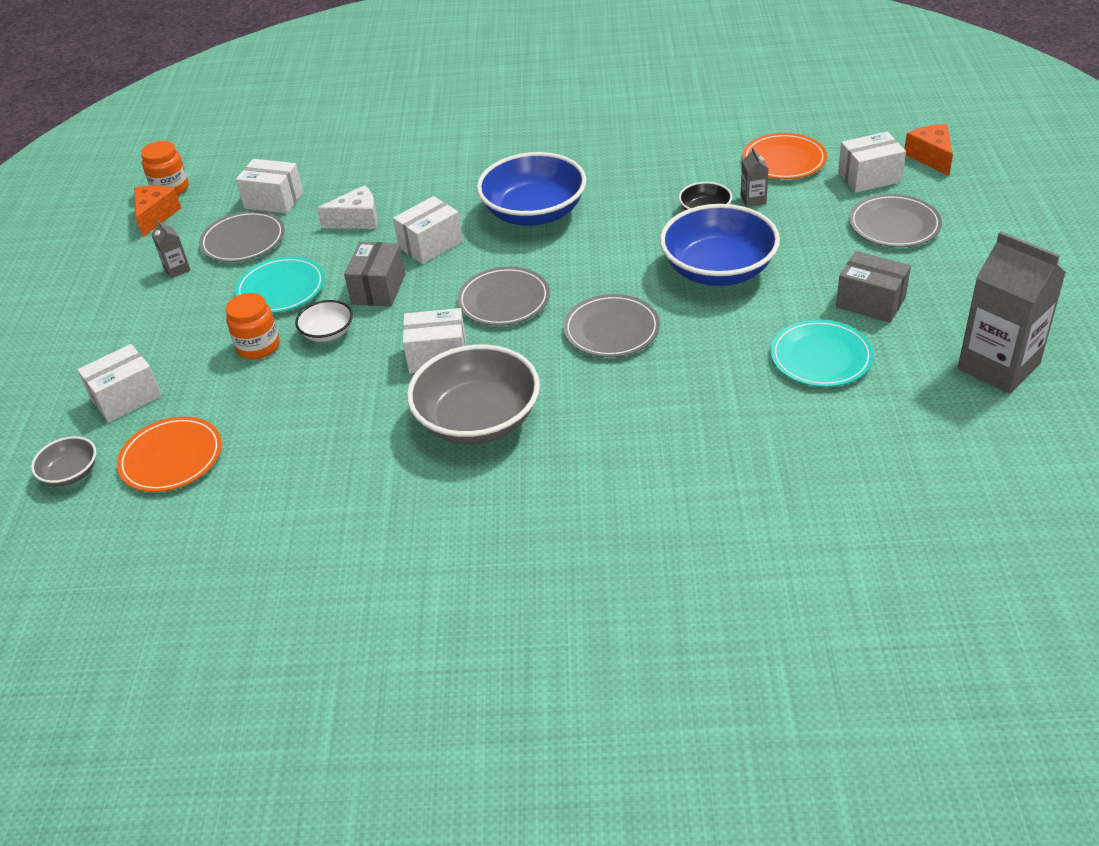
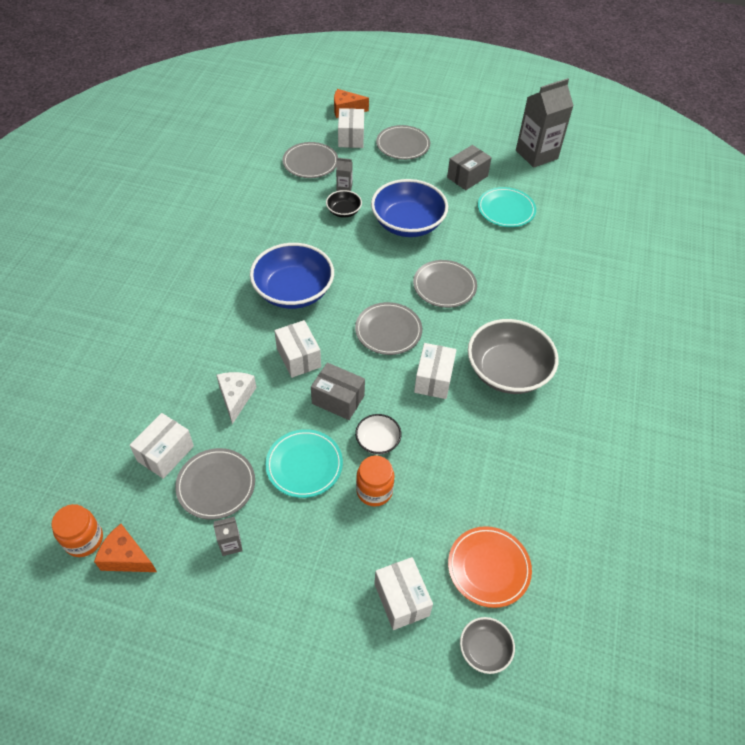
camera: 80 degrees left, 10 degrees up
(784, 160) = (310, 163): orange plate -> grey plate

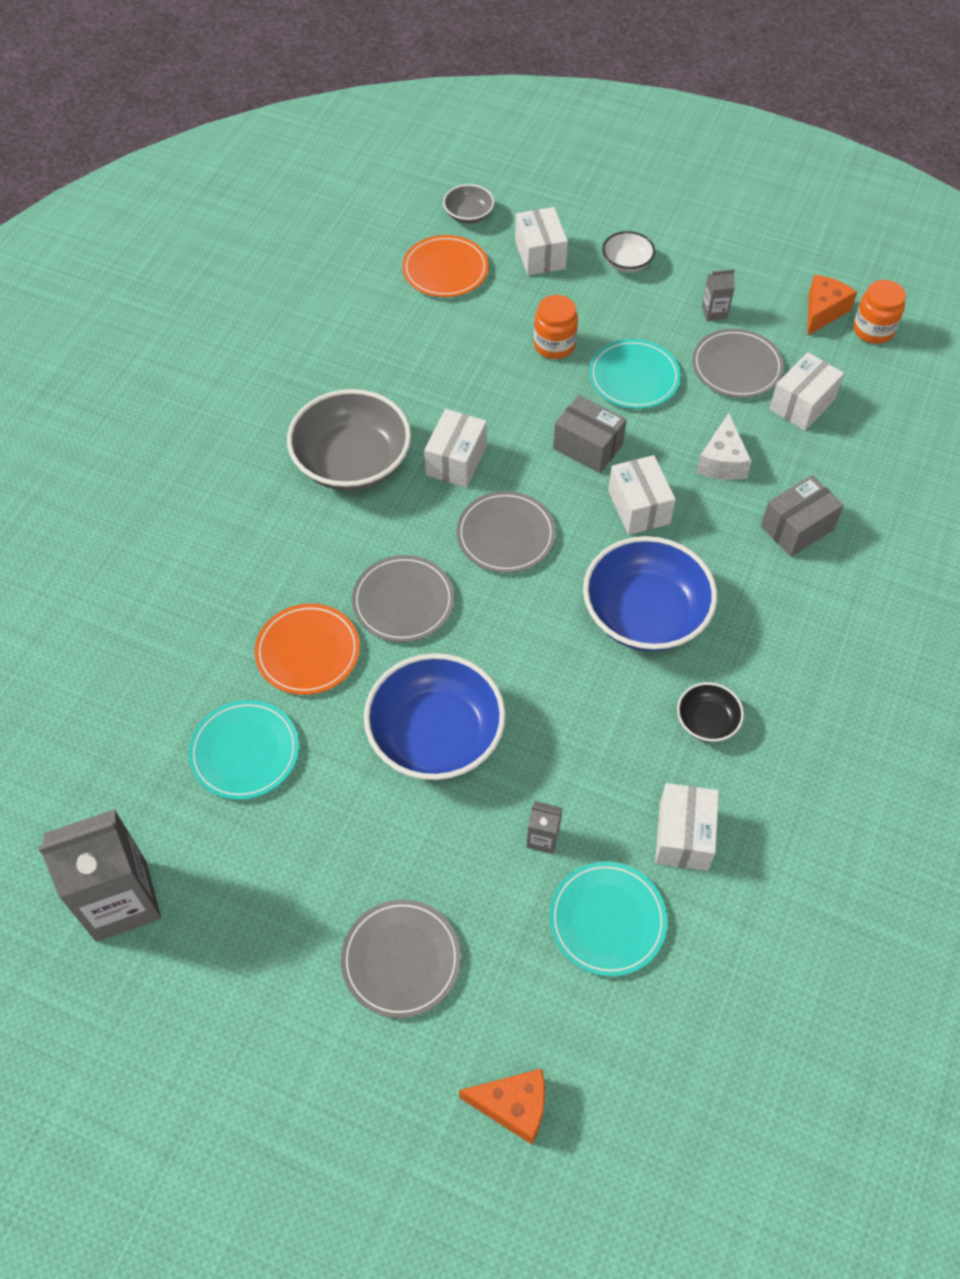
camera: 170 degrees left, 5 degrees up
(126, 557) = (823, 311): orange cheese -> orange cheese turned 90 degrees counterclockwise
(310, 163) = (607, 920): grey plate -> turquoise plate
(343, 211) = (549, 777): black bowl -> black bowl (707, 721)
(351, 137) = (513, 997): white box -> white box (683, 836)
(377, 441) = (543, 395): white bowl -> white bowl (627, 263)
(467, 177) = (290, 846): grey box -> grey box (797, 528)
(491, 256) = (308, 652): none -> orange plate

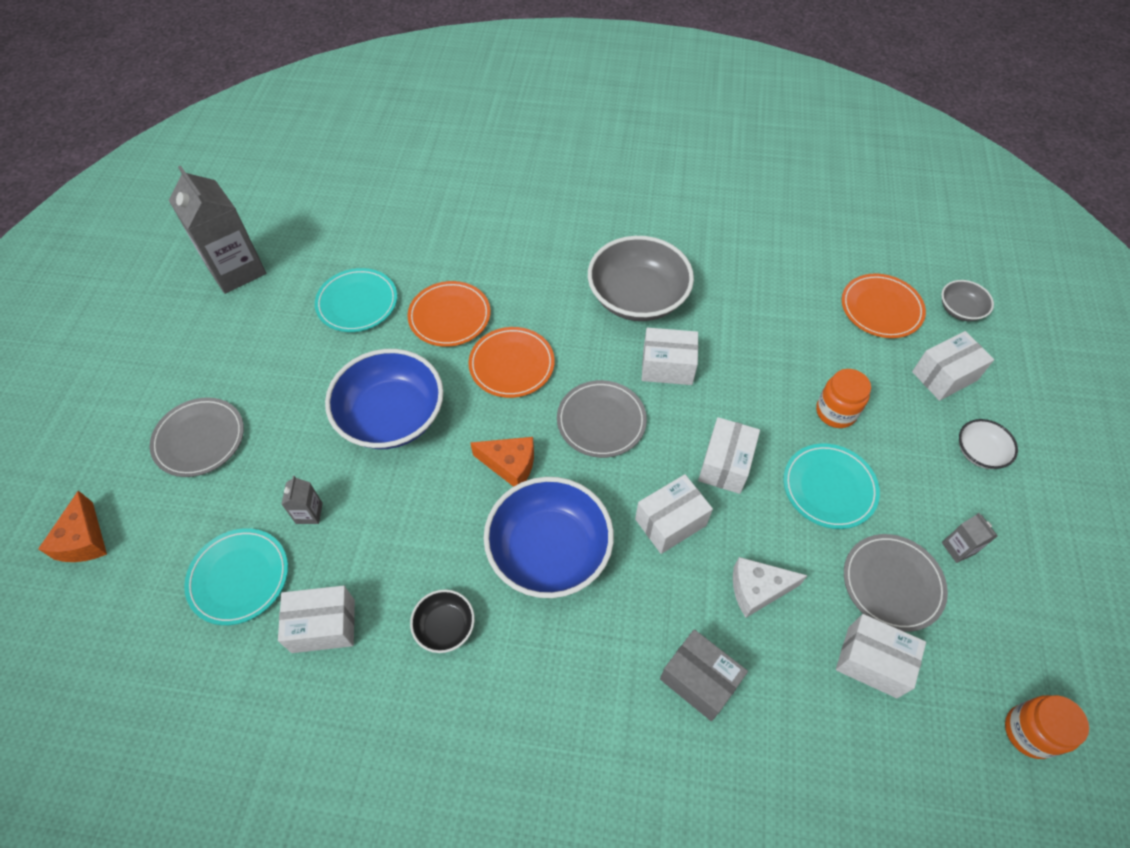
camera: 75 degrees right, 0 degrees up
(403, 601) = (511, 364): grey plate -> orange plate
(587, 447) = (725, 464): grey box -> white box
(823, 311) = (1026, 667): orange cheese -> orange cheese (510, 465)

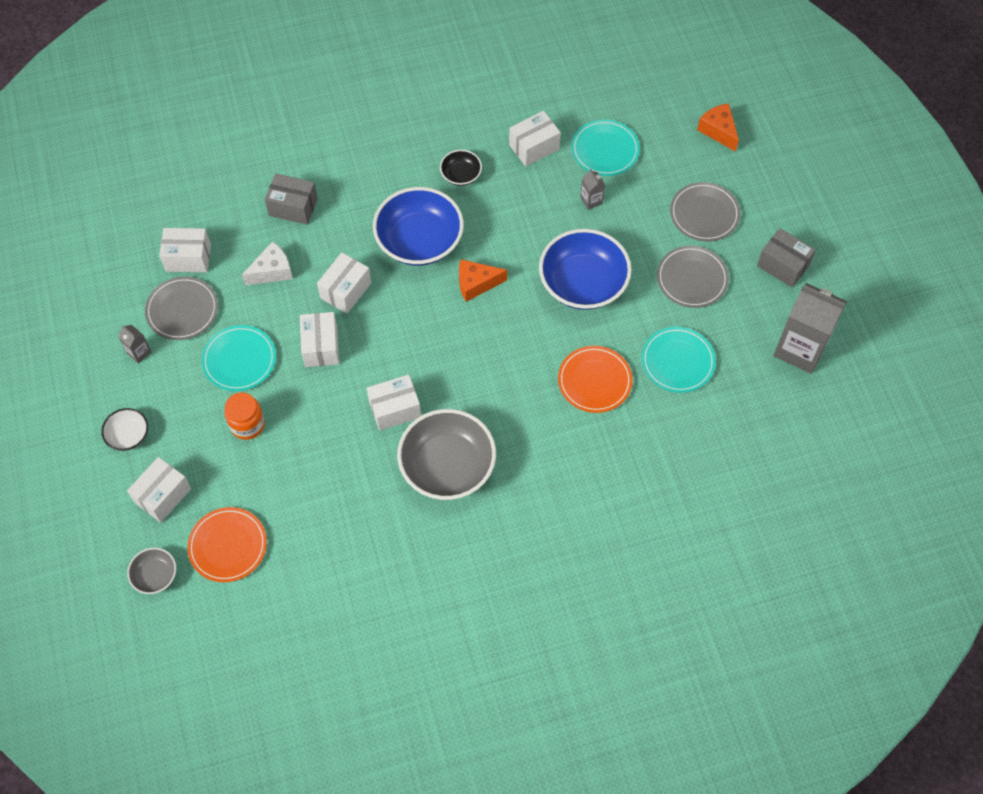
camera: 155 degrees right, 5 degrees up
(175, 350) = (783, 265): none -> grey box
(511, 364) = (519, 360): orange plate -> none
(601, 421) = (427, 343): grey plate -> grey plate (692, 279)
(1029, 732) = (86, 257): orange jar -> none

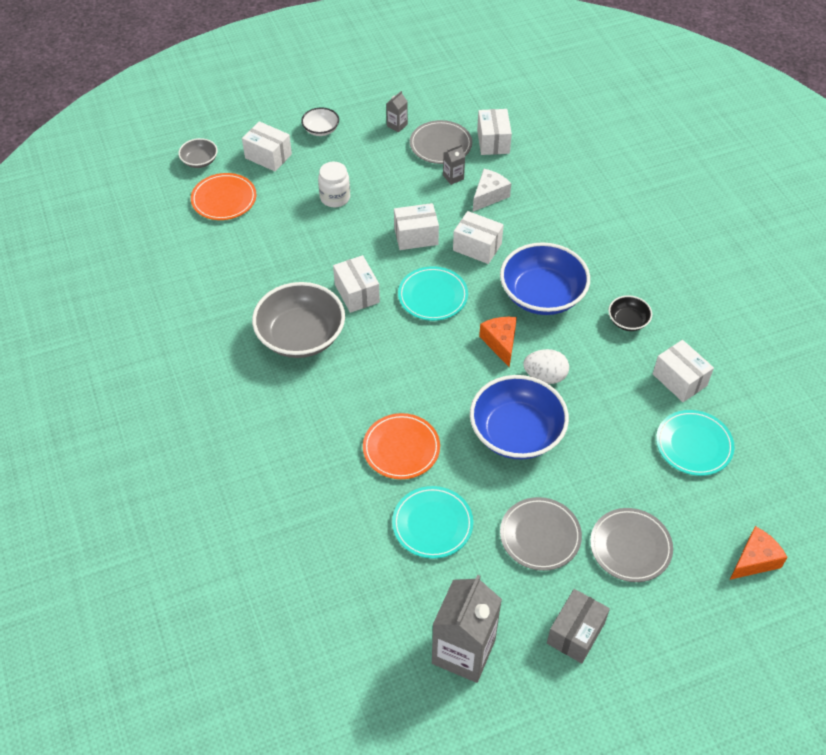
camera: 85 degrees right, 10 degrees down
(239, 360) = (396, 185): turquoise plate -> turquoise plate (433, 296)
(247, 424) = (335, 198): orange jar -> white jar
(272, 271) = (489, 196): white cheese -> white cheese turned 105 degrees counterclockwise
(293, 207) = (560, 202): grey box -> none
(520, 252) = (545, 376): none -> white egg
(591, 200) = (623, 435): grey carton -> grey carton (453, 177)

